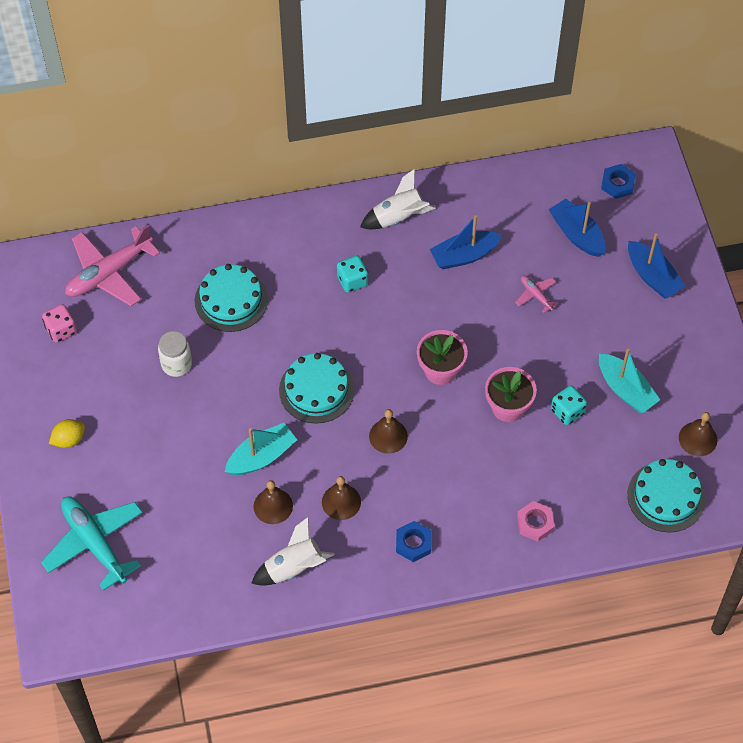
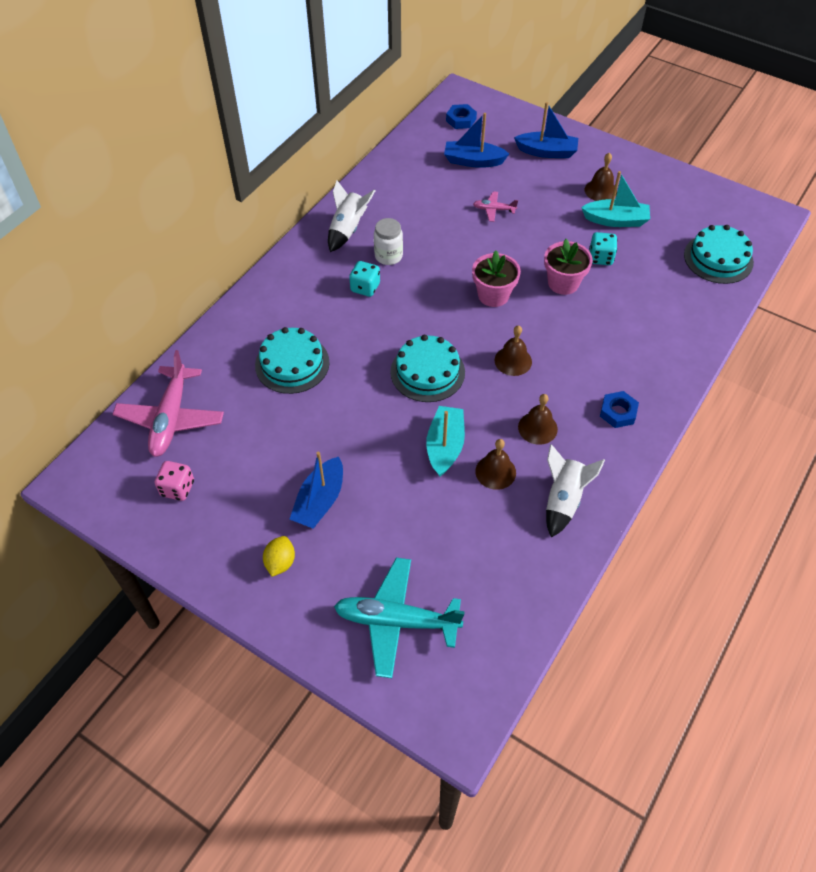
camera: 45 degrees left, 5 degrees down
(176, 364) = (303, 437): white jar -> white jar (388, 256)
(464, 255) = (420, 220): blue boat -> blue boat (320, 501)
(535, 523) = (671, 335): pink nut -> none
(698, 439) = (690, 214): brown bell -> brown bell (600, 190)

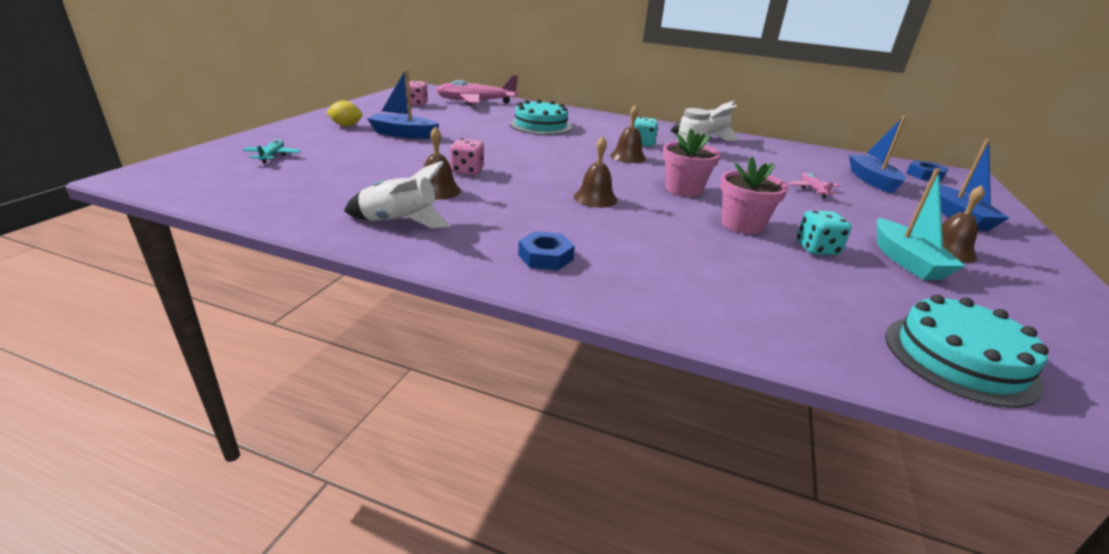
camera: 75 degrees right, 25 degrees down
(396, 621) = (273, 156): turquoise plane -> turquoise plane, size x0.47
(427, 372) = (557, 164): turquoise cake -> none
(445, 446) = (467, 171): turquoise boat -> pink dice
(537, 428) = (503, 210): brown bell -> brown bell (628, 157)

